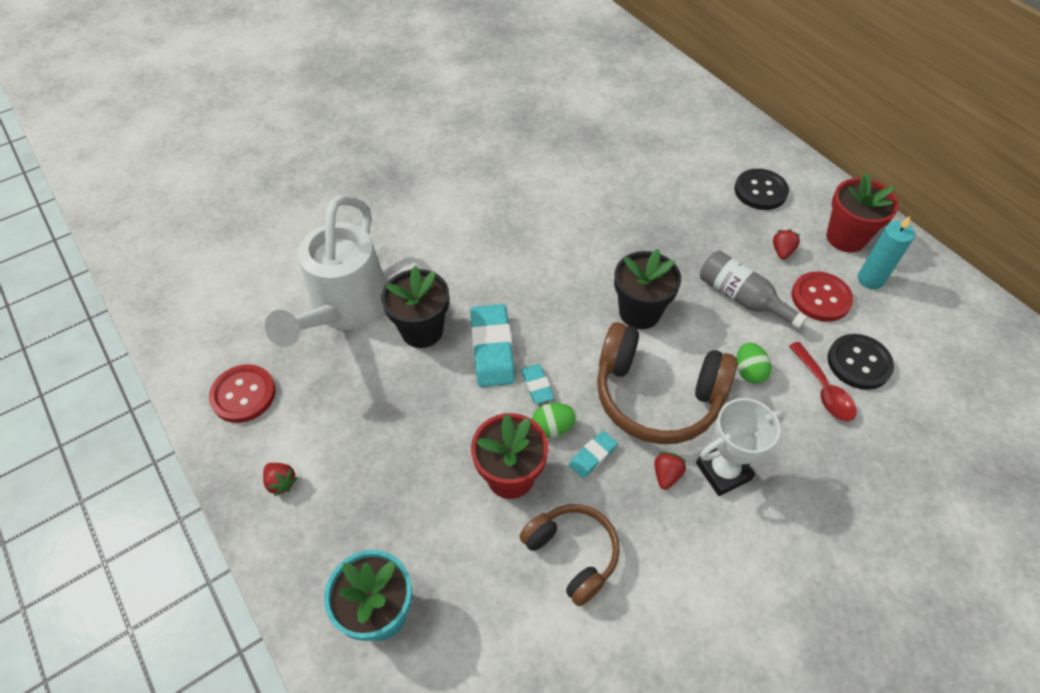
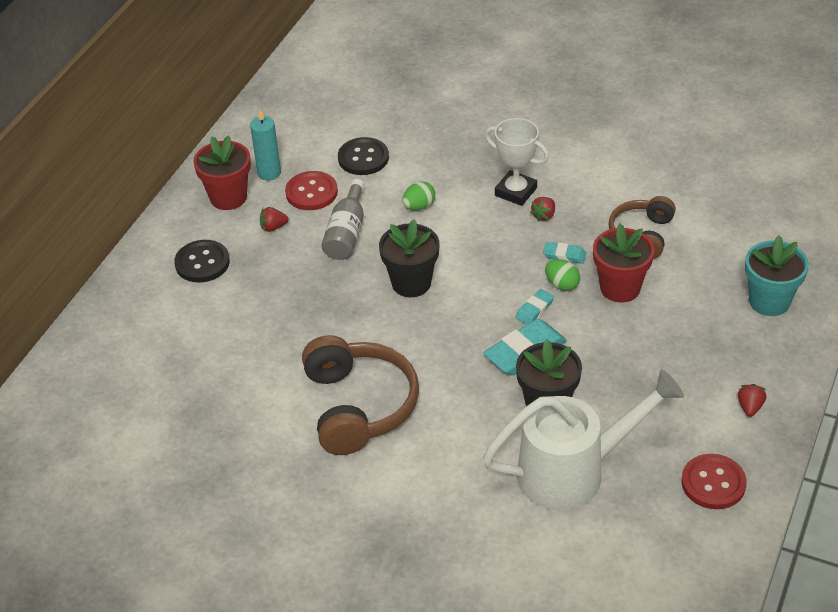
camera: 120 degrees left, 10 degrees down
(657, 396) = (484, 243): brown headphones -> brown headphones (358, 406)
(666, 475) = (544, 216): red strawberry -> red strawberry turned 45 degrees counterclockwise
(823, 389) = (403, 168): red spoon -> none

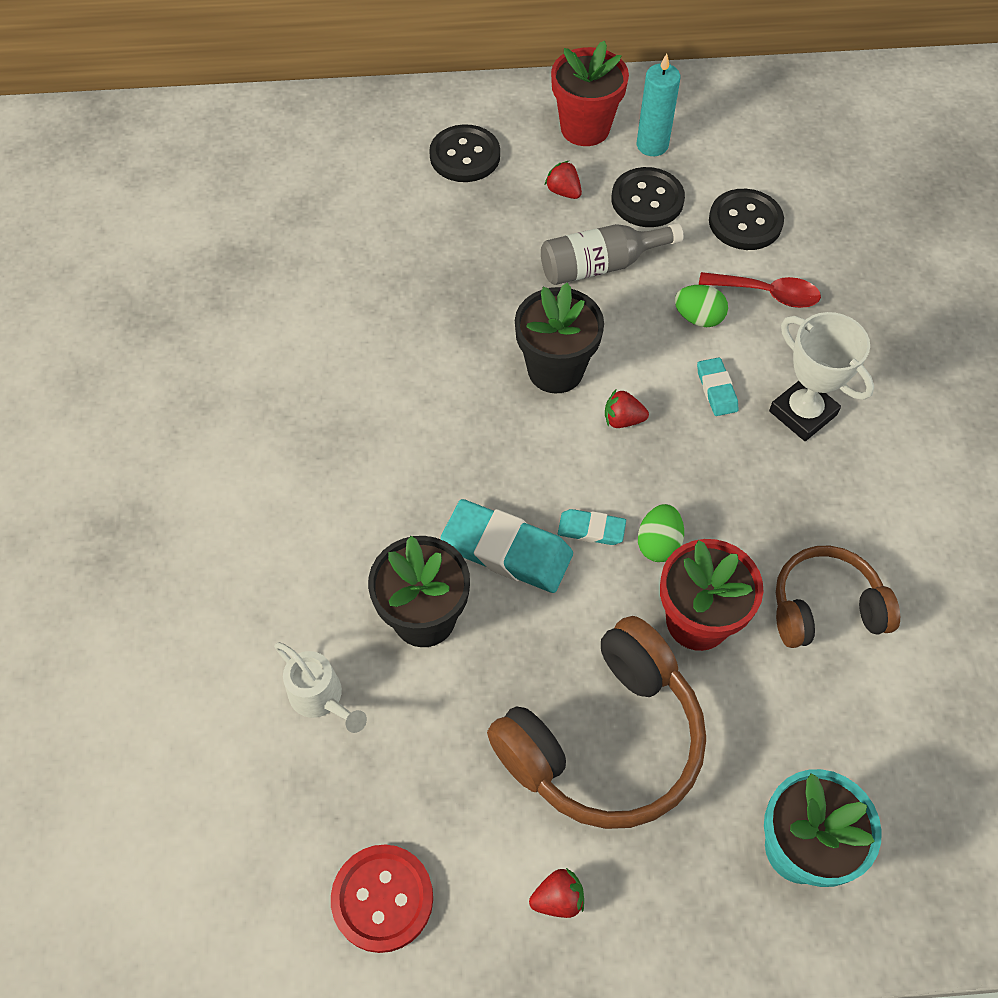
camera: 60 degrees right, 15 degrees up
(311, 192) = (647, 200): red button -> black button
(358, 406) = (319, 407): brown headphones -> brown headphones (604, 740)
(423, 171) = (767, 294): none -> red spoon
(516, 192) = (802, 413): white trophy -> white trophy turned 45 degrees counterclockwise
(544, 216) = (779, 466): red strawberry -> red strawberry (623, 420)
(564, 255) = (717, 523): turquoise eraser -> turquoise eraser (716, 389)
(572, 472) = (321, 698): white watering can -> white watering can, size x0.43

